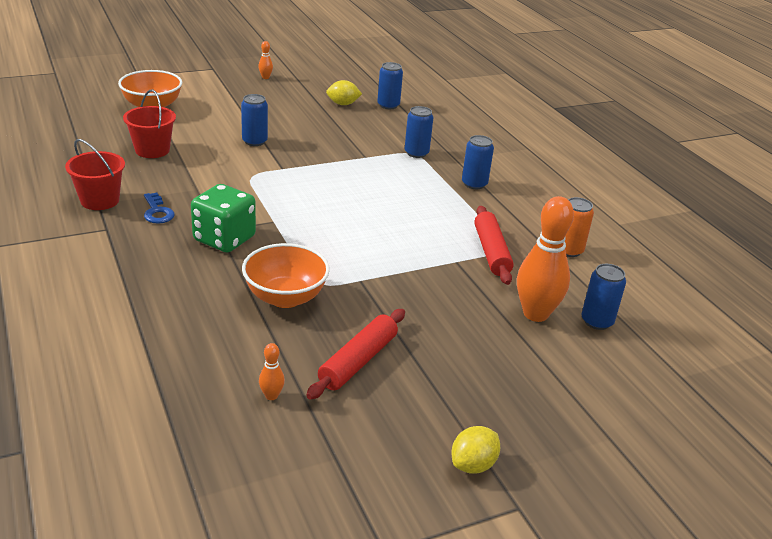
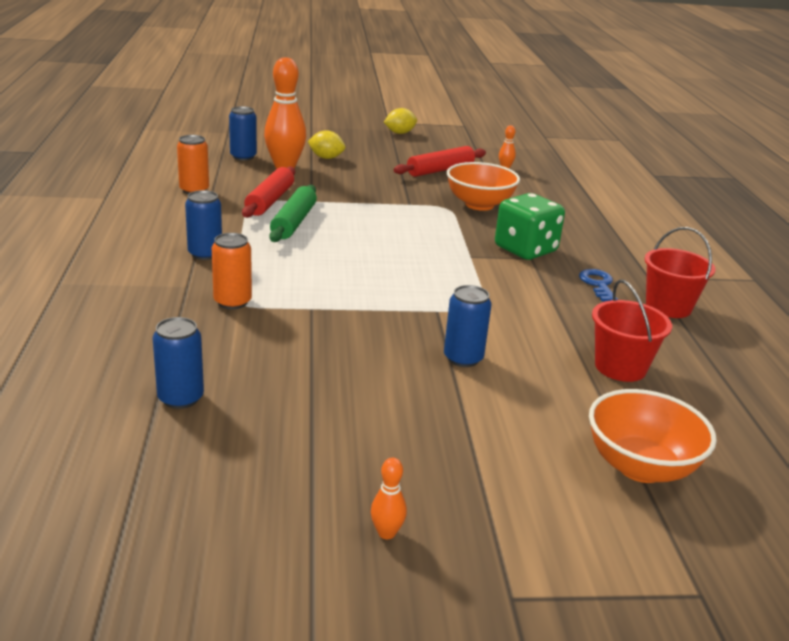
camera: 160 degrees left, 5 degrees down
(343, 104) = (266, 415): yellow lemon -> yellow lemon (326, 158)
(416, 153) = (232, 302): blue can -> orange can
(445, 229) = (294, 222): none -> green rolling pin

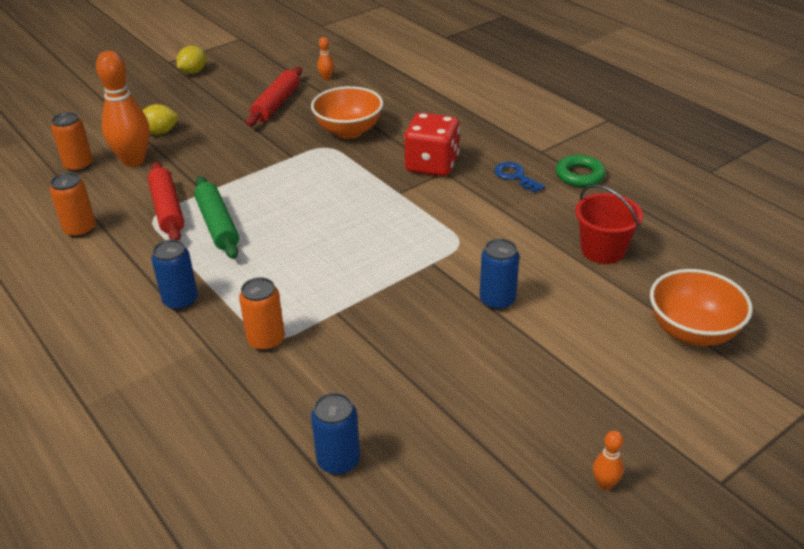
camera: 30 degrees left, 10 degrees up
(243, 157) = (79, 165): blue can -> orange can
(525, 249) = (432, 165): green dice -> red dice
(668, 307) = (579, 175): red bucket -> green ring

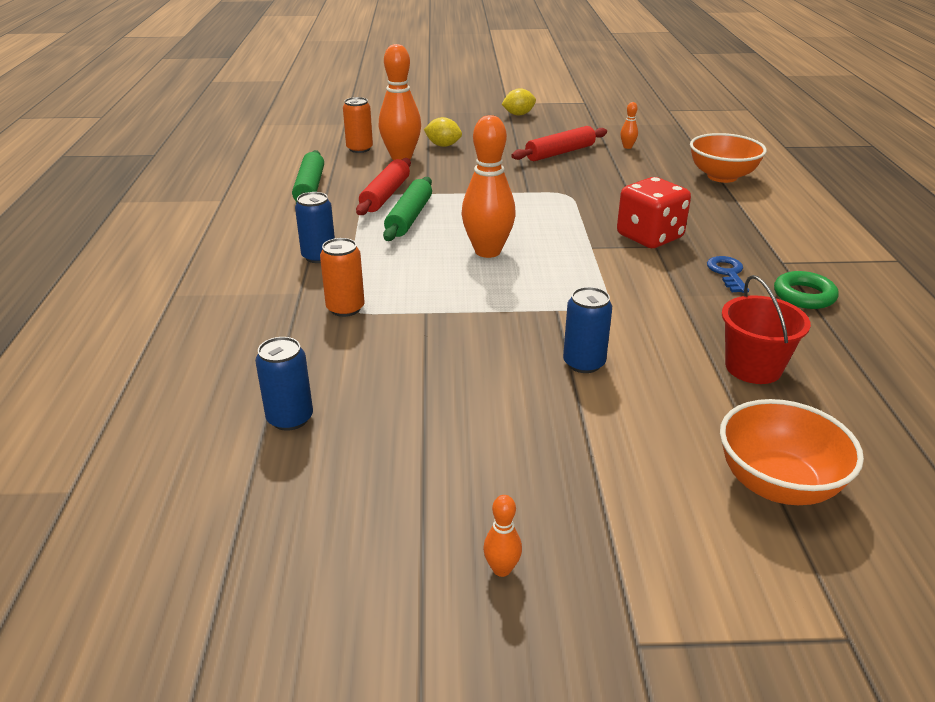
camera: 35 degrees right, 5 degrees down
(80, 230) = (310, 187): orange can -> green rolling pin
(323, 231) = (487, 251): none -> orange bowling pin
(348, 131) = (600, 189): orange bowl -> orange bowl (722, 176)

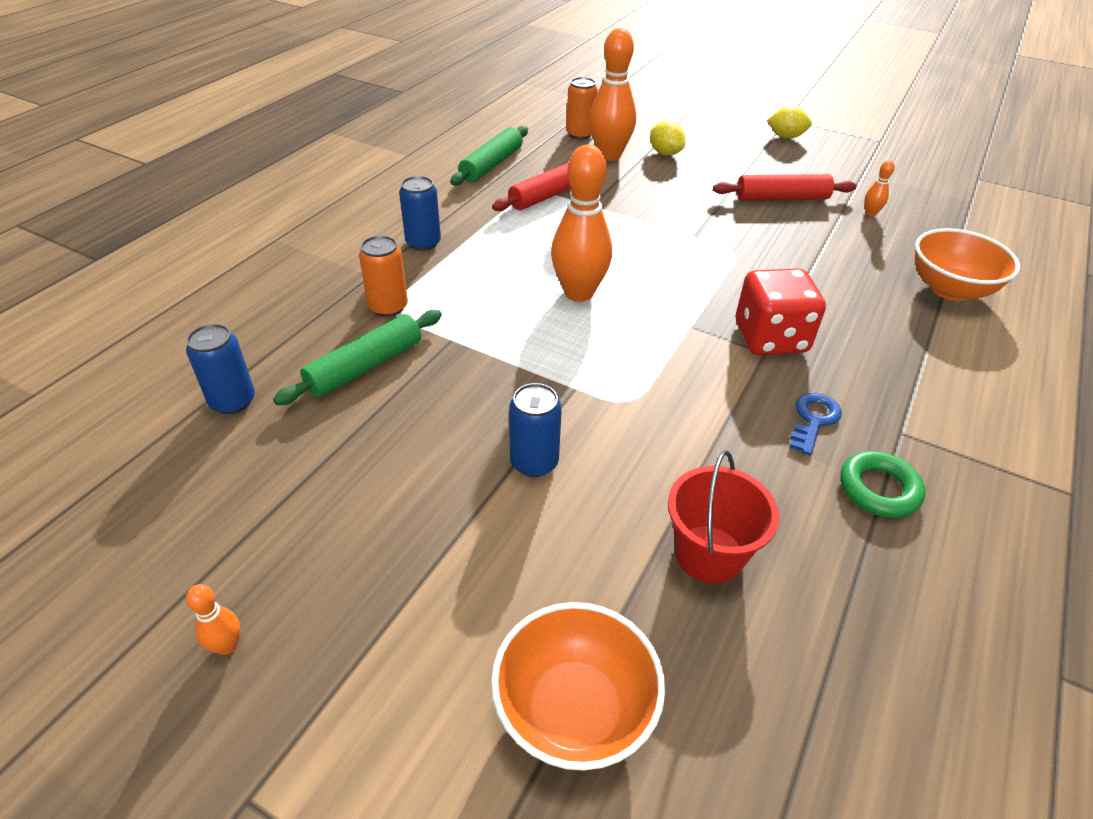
camera: 30 degrees right, 10 degrees up
(409, 217) = (545, 227): green rolling pin -> green rolling pin (365, 366)

